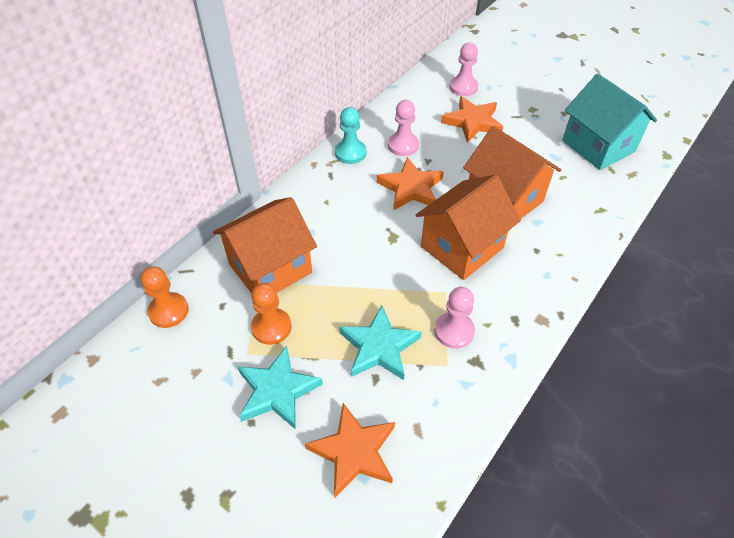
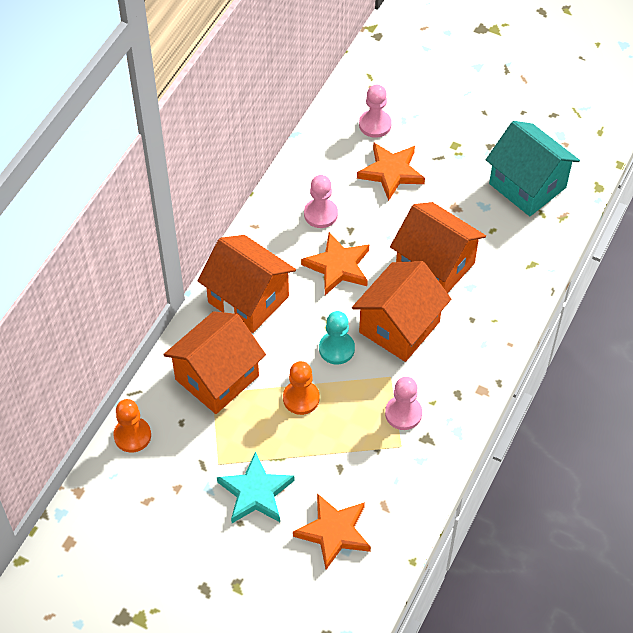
camera: 10 degrees left, 5 degrees up
(271, 327) = (234, 436): orange pawn -> orange pawn (301, 398)
(320, 204) = (248, 299): none -> orange house
(350, 153) = (266, 232): turquoise pawn -> turquoise pawn (336, 349)
(379, 347) = (338, 439): turquoise star -> none

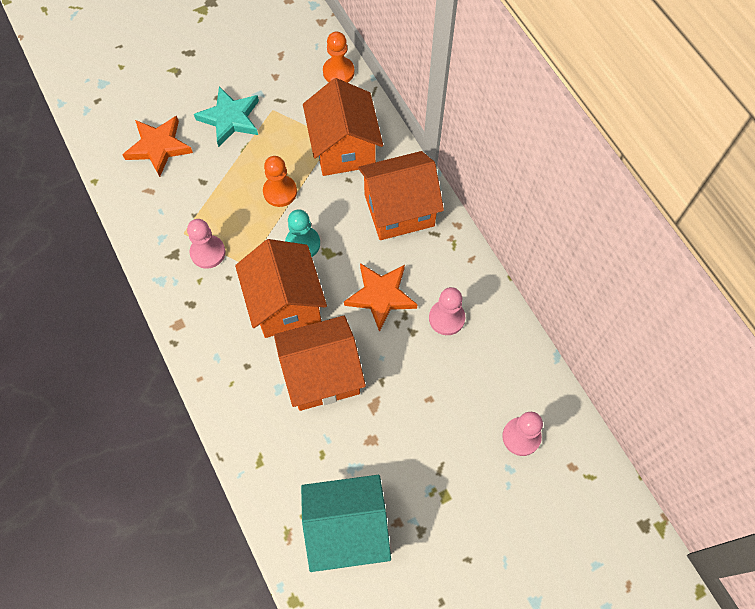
camera: 125 degrees right, 10 degrees up
(391, 172) = (452, 411): orange star -> none

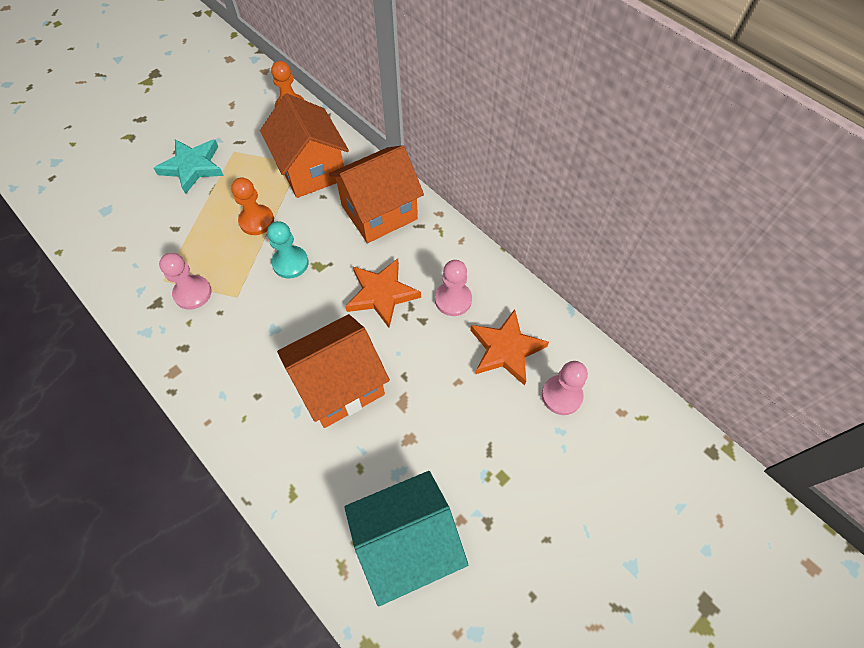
camera: 15 degrees left, 5 degrees down
(158, 147) = (123, 206): orange star -> orange star (506, 349)
(285, 303) = (285, 323): orange house -> none

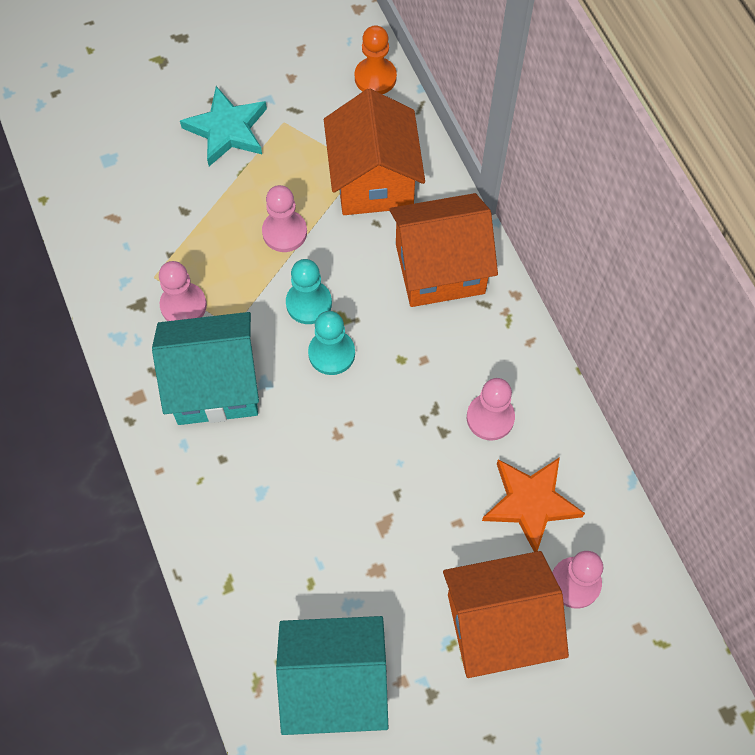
camera: 20 degrees right, 5 degrees up
(235, 342) = (215, 385): none -> turquoise house
(256, 221) = (284, 232): orange pawn -> pink pawn
(319, 292) = (331, 353): none -> turquoise pawn
(340, 385) = (319, 479): orange house -> orange house (498, 625)
(381, 294) = (405, 381): orange star -> none

